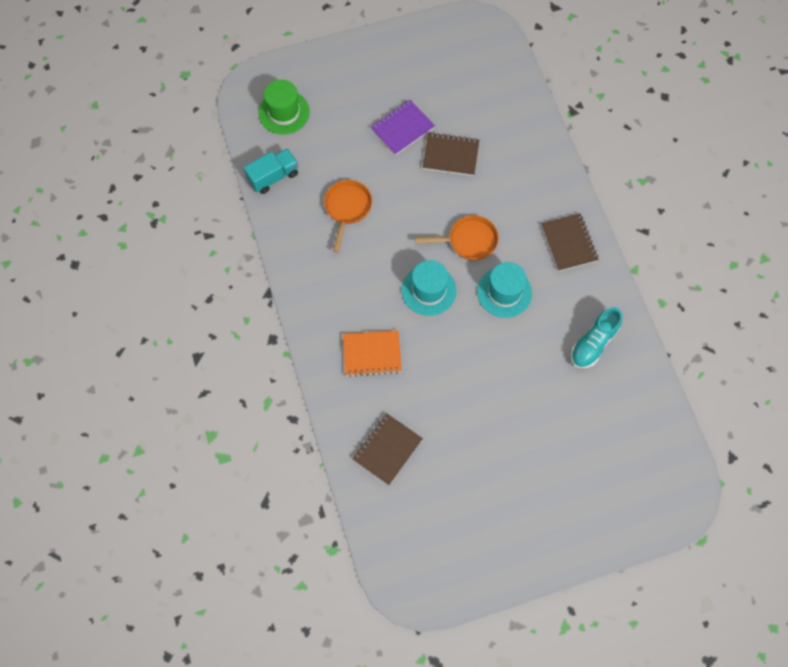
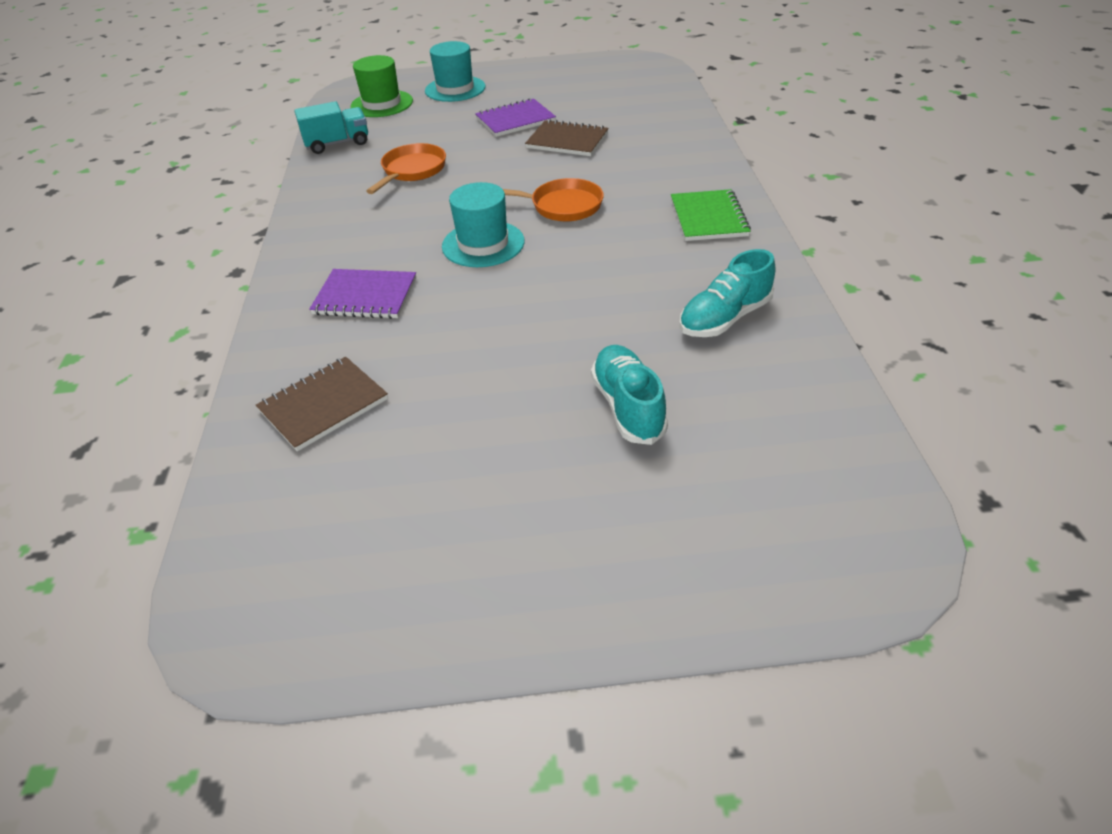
camera: 15 degrees right, 25 degrees down
(372, 354) = (365, 296): orange notebook -> purple notebook
(504, 292) = (595, 254): turquoise hat -> turquoise hat (455, 89)
(553, 424) = (628, 406): none -> turquoise shoe
(569, 243) = (709, 218): brown notebook -> green notebook

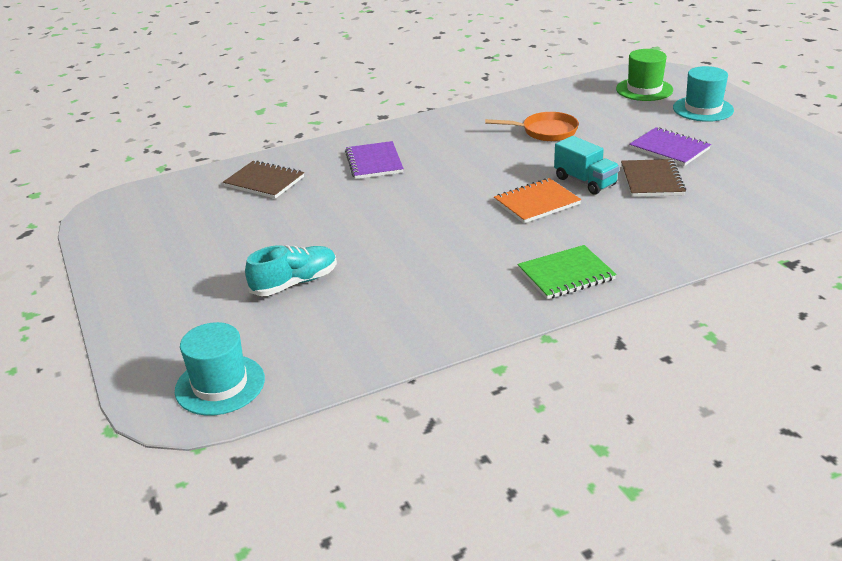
camera: 70 degrees right, 10 degrees down
(337, 144) = (564, 94): turquoise truck -> turquoise truck (585, 181)
(483, 244) = (460, 185): turquoise hat -> turquoise hat (220, 385)
(561, 206) = (536, 203): orange pan -> orange notebook
(724, 318) = (415, 306): turquoise shoe -> none

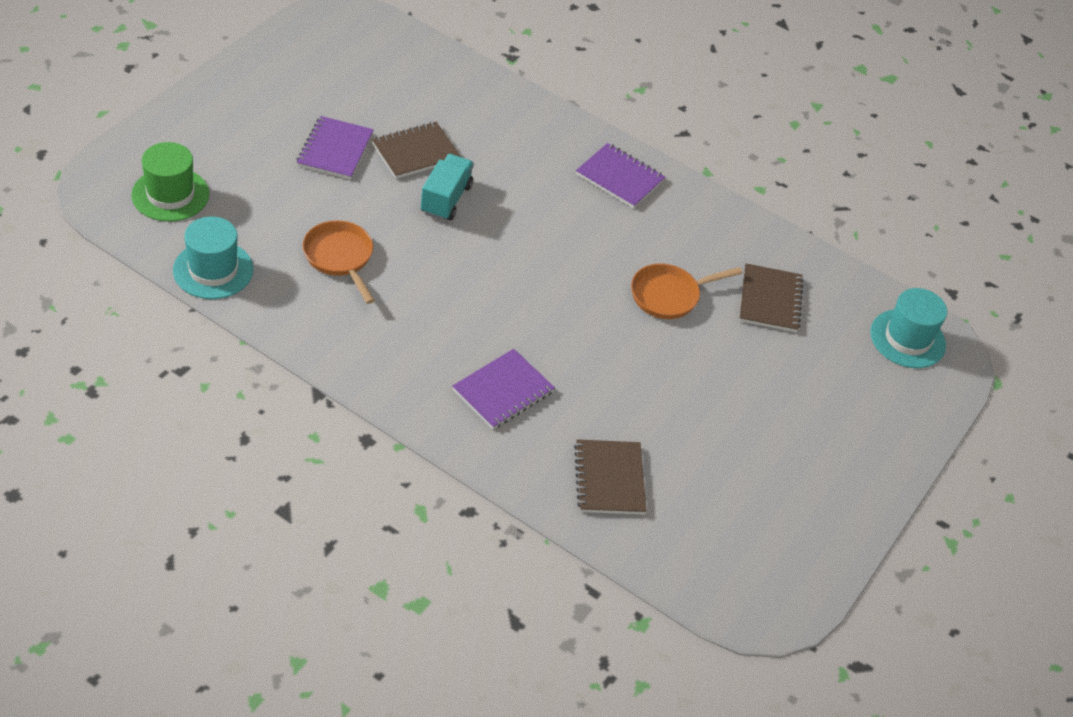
camera: 130 degrees left, 15 degrees up
(295, 283) = (761, 354): turquoise shoe -> none
(346, 311) = (770, 300): none -> brown notebook
(399, 256) = (669, 295): none -> orange pan
(536, 203) = (511, 225): orange notebook -> none
(566, 274) = (620, 177): green notebook -> purple notebook
(703, 109) = (212, 137): turquoise hat -> turquoise hat (213, 270)

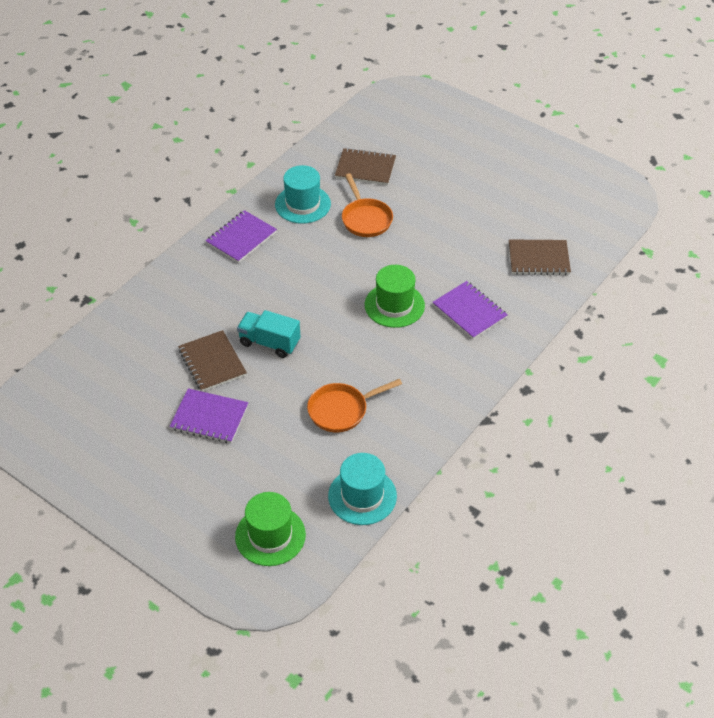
camera: 80 degrees left, 0 degrees up
(511, 315) = (394, 305): none -> green hat
(907, 339) = (394, 108): turquoise hat -> turquoise hat (302, 204)

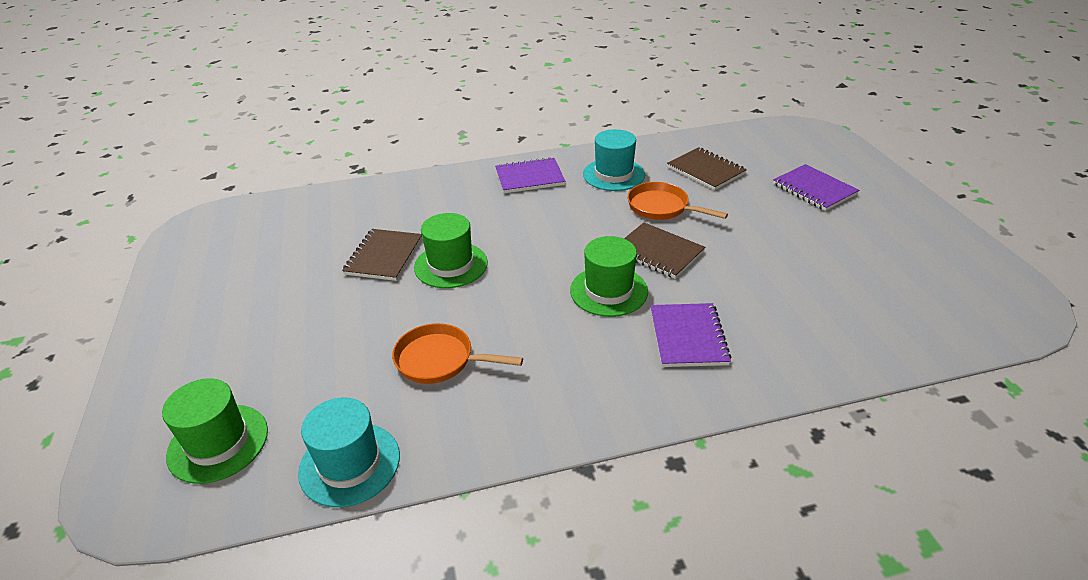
camera: 40 degrees right, 10 degrees down
(209, 418) = (321, 299): purple notebook -> purple notebook (814, 189)
(269, 343) = (451, 265): turquoise truck -> green hat
(365, 219) = (662, 207): orange pan -> orange pan turned 105 degrees clockwise
(538, 259) = (831, 324): brown notebook -> brown notebook (658, 252)

